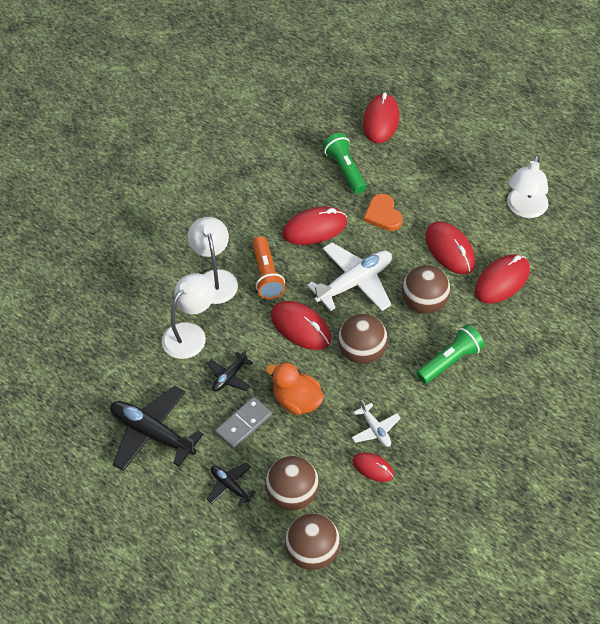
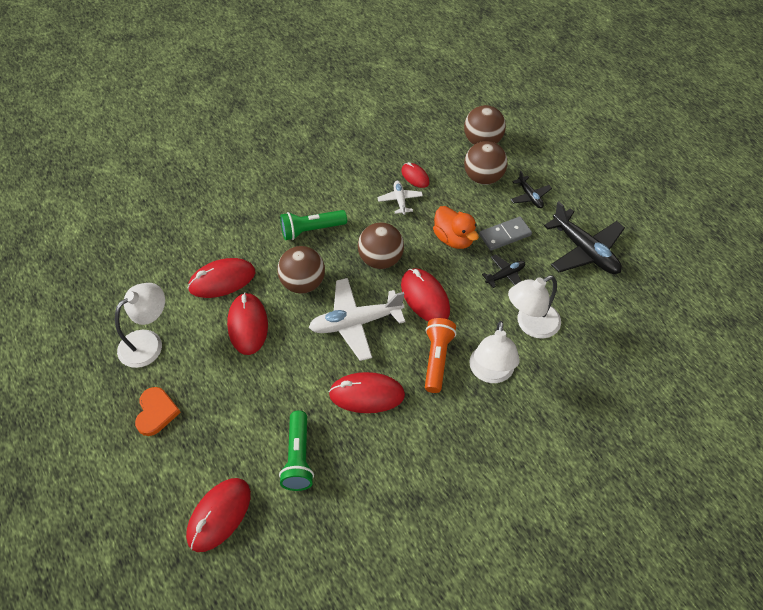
camera: 160 degrees left, 0 degrees up
(383, 214) = (288, 386): orange heart -> orange heart (156, 412)

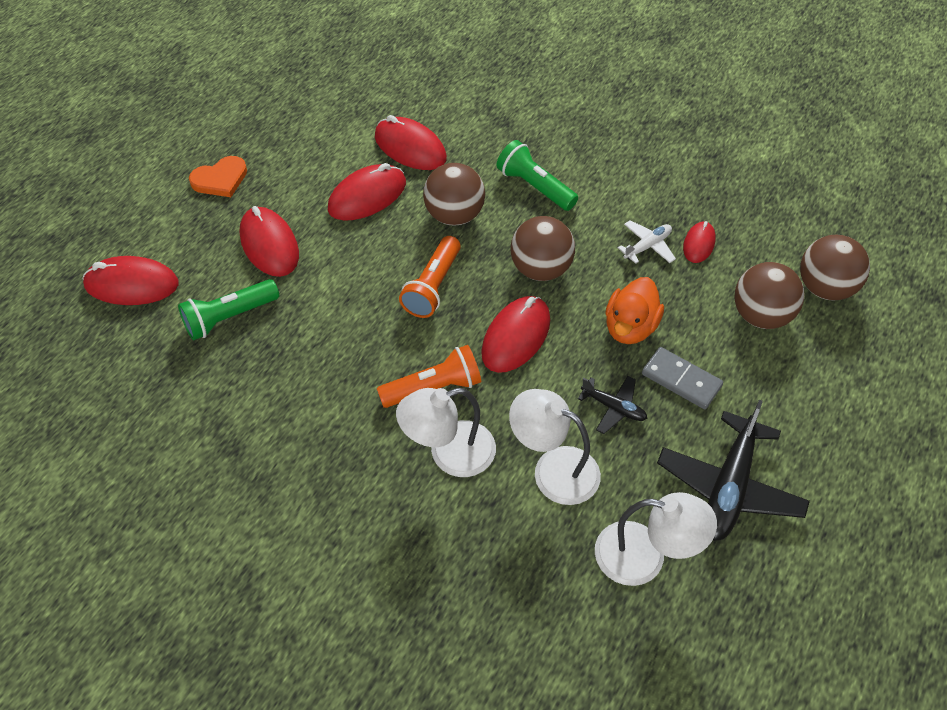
camera: 60 degrees right, 0 degrees up
(148, 342) = (296, 132): white lamp -> white lamp (645, 557)
(355, 323) = (433, 287): white plane -> orange flashlight
(367, 395) = (342, 341): red mouse -> red mouse (269, 245)
(530, 196) = (773, 381): black plane -> none

